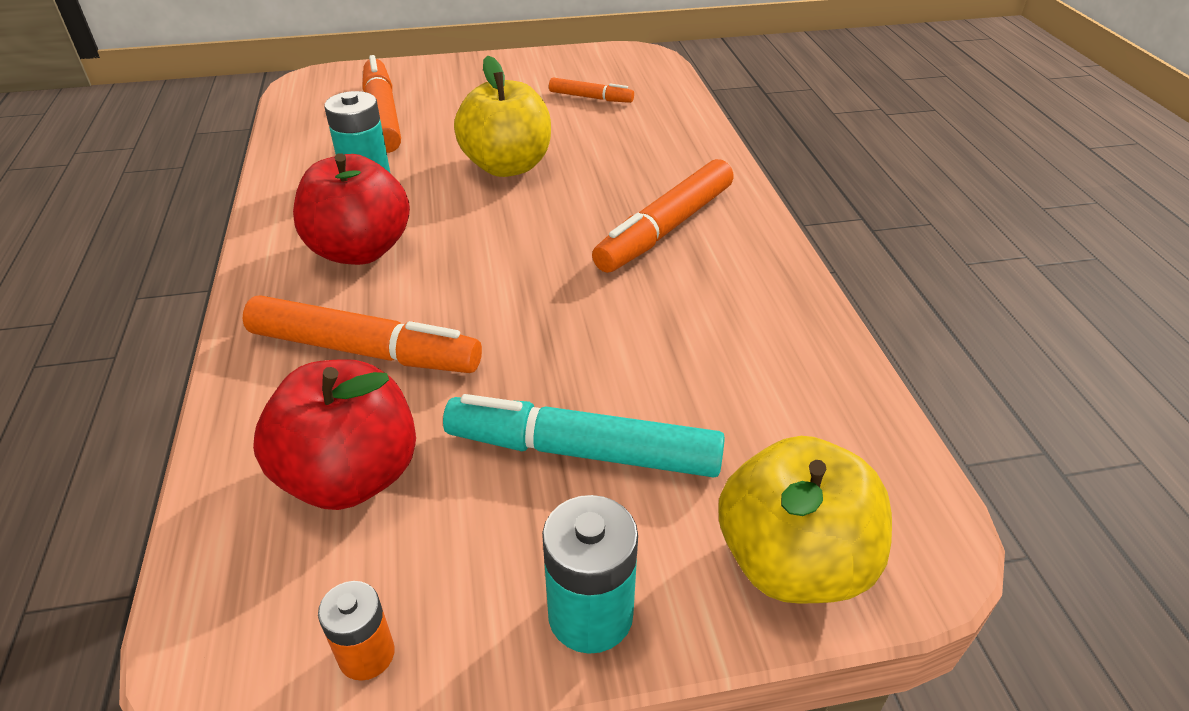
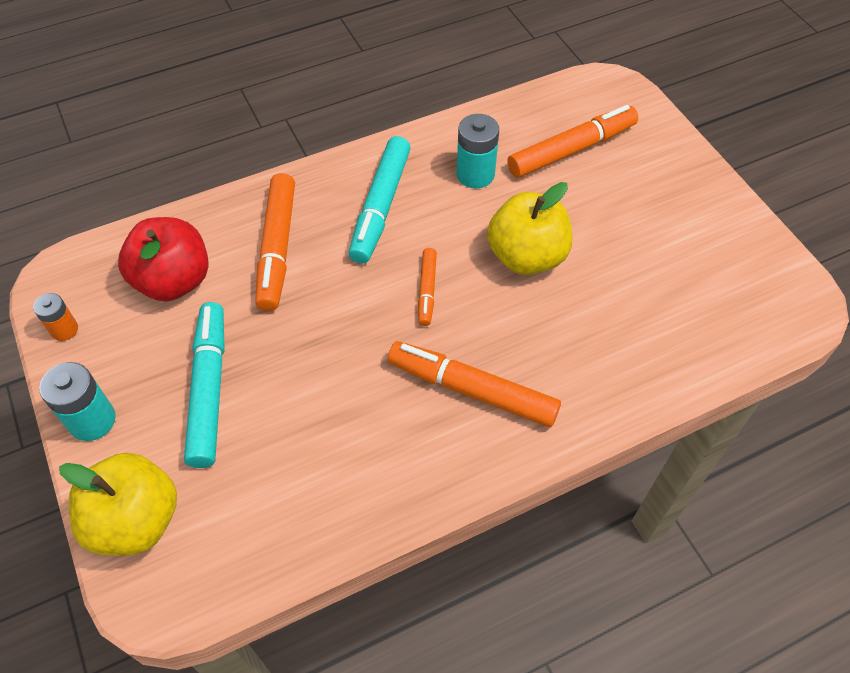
camera: 75 degrees right, 15 degrees up
(360, 250) = (380, 207): red apple -> turquoise marker
(591, 97) = (681, 285): orange marker -> orange marker (427, 290)

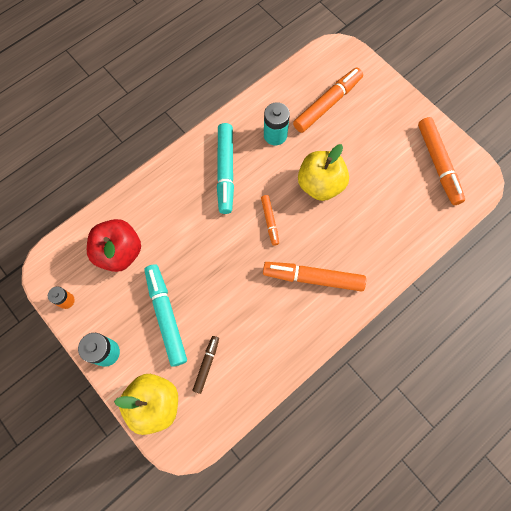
camera: 15 degrees left, 15 degrees up
(246, 480) = (206, 365): none -> brown marker
(277, 248) = (173, 215): orange marker -> orange marker (438, 164)

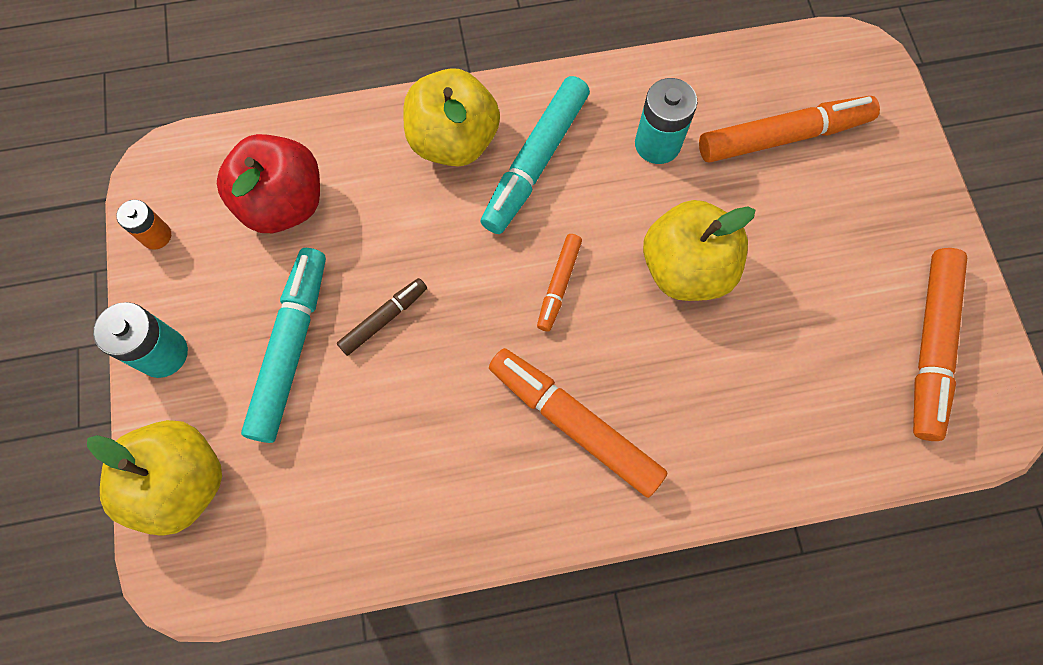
camera: 30 degrees right, 0 degrees up
(182, 181) = (454, 141): none -> yellow apple
(206, 365) = (304, 467): brown marker -> brown marker (384, 319)

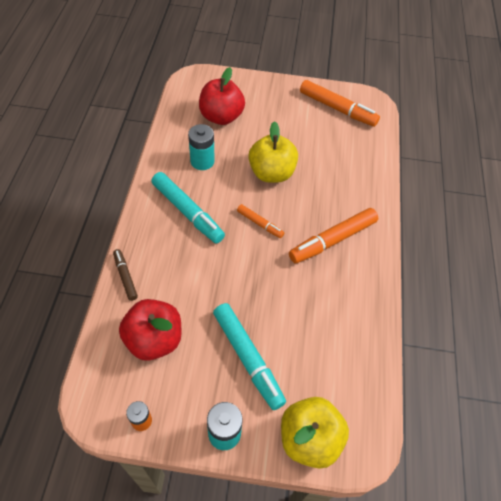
camera: 75 degrees left, 15 degrees down
(291, 348) = (247, 358): turquoise marker -> turquoise marker turned 150 degrees counterclockwise
(384, 319) = (248, 306): brown marker -> brown marker (125, 276)
(454, 141) = (157, 244): yellow apple -> none
(783, 137) = (221, 117): orange marker -> red apple

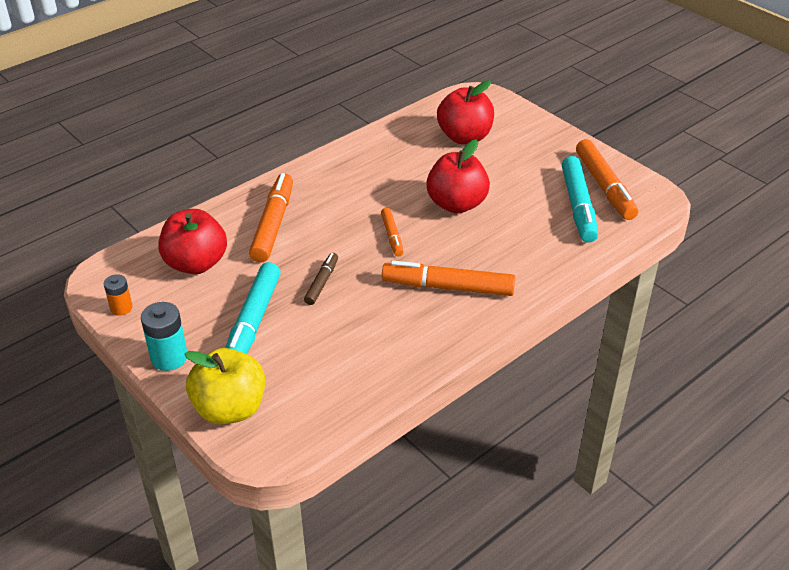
camera: 45 degrees right, 15 degrees down
(125, 276) = (227, 209): brown marker -> brown marker (322, 282)
(173, 267) = (273, 224): none -> orange marker
(187, 212) = (337, 193): turquoise marker -> turquoise marker (578, 206)
(202, 161) = (400, 162): turquoise battery -> none
(271, 173) = (456, 204): yellow apple -> red apple

